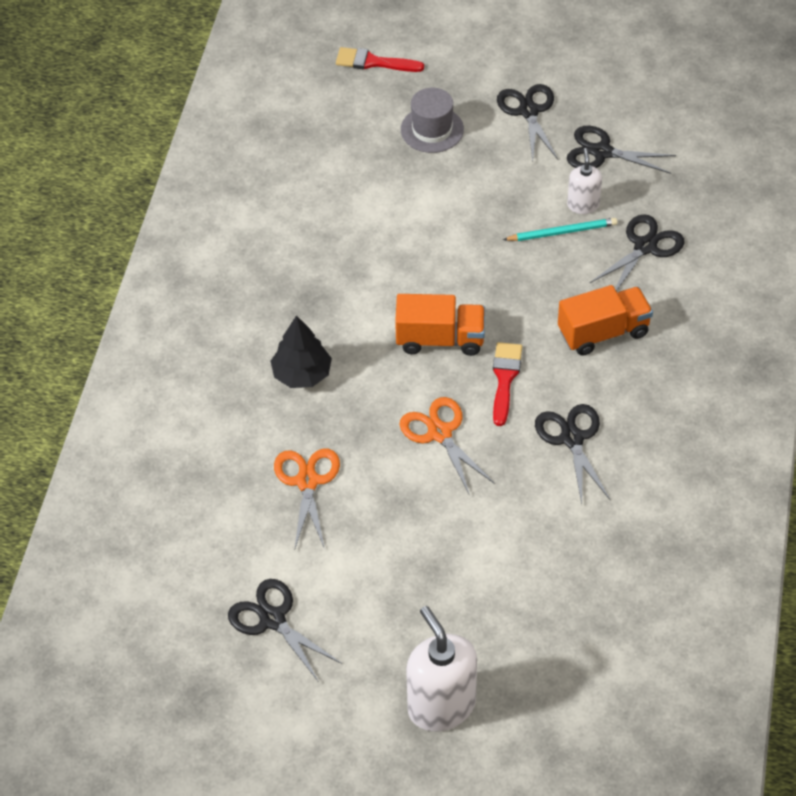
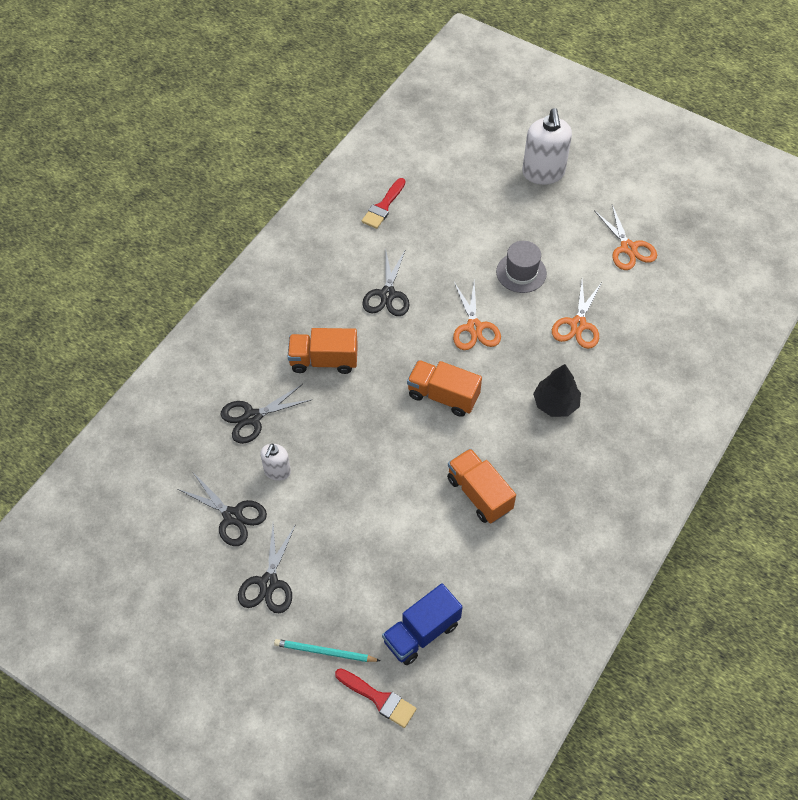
camera: 160 degrees left, 5 degrees up
(273, 619) = (628, 248): black scissors -> orange scissors
(353, 252) = (479, 494): none -> orange truck
(358, 119) = (421, 632): none -> blue truck
(432, 129) = (361, 595): grey hat -> grey hat (521, 272)
(505, 379) = (411, 350): red brush -> red brush (383, 206)
(562, 232) = (307, 452): turquoise pencil -> turquoise pencil (324, 652)

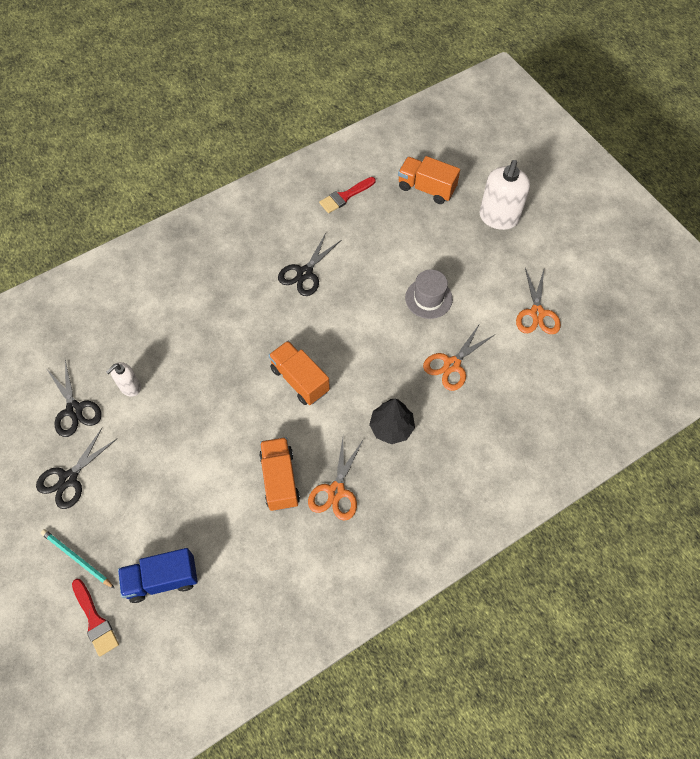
camera: 25 degrees right, 5 degrees up
(252, 417) = (137, 333): black scissors -> none
(324, 360) = (221, 309): orange truck -> orange truck (426, 188)
(474, 327) = (360, 331): orange scissors -> orange scissors (336, 491)

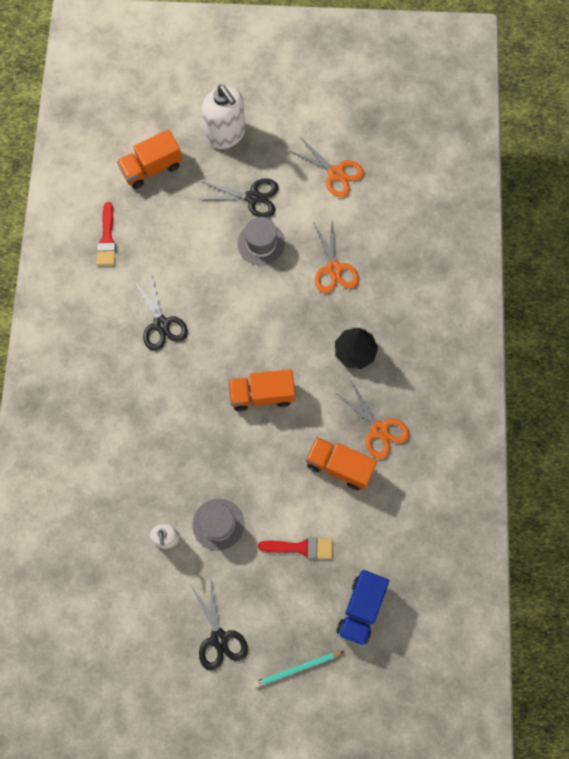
camera: 55 degrees left, 10 degrees up
(74, 409) = (154, 599): black scissors -> black scissors (253, 197)
(95, 620) = (360, 681): red brush -> red brush (301, 547)
(166, 417) = (218, 524): none -> grey hat

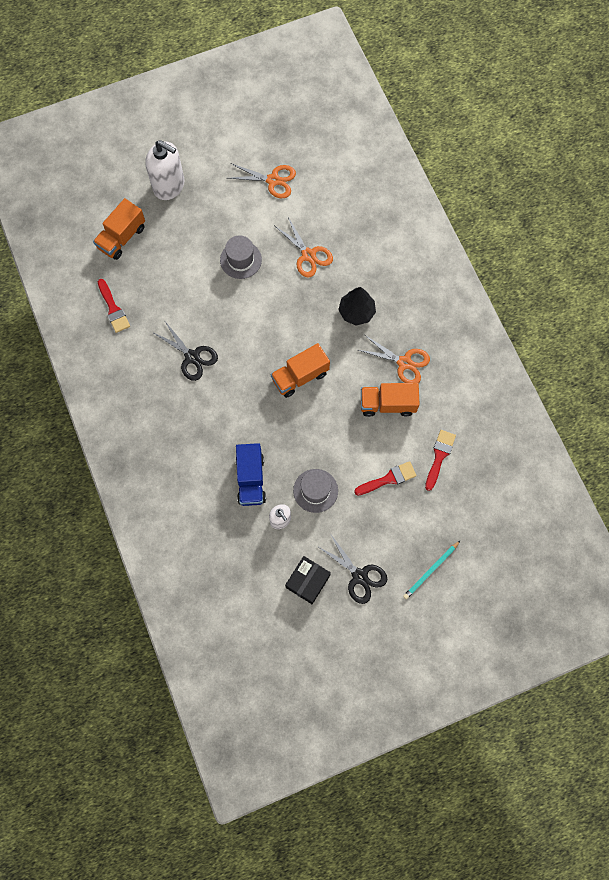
camera: 25 degrees left, 0 degrees up
(162, 617) = (307, 581): none -> black box
(253, 197) = (216, 227): black scissors -> none
(361, 609) = (457, 503): blue truck -> blue truck (251, 479)
(367, 549) = (439, 456): none -> red brush

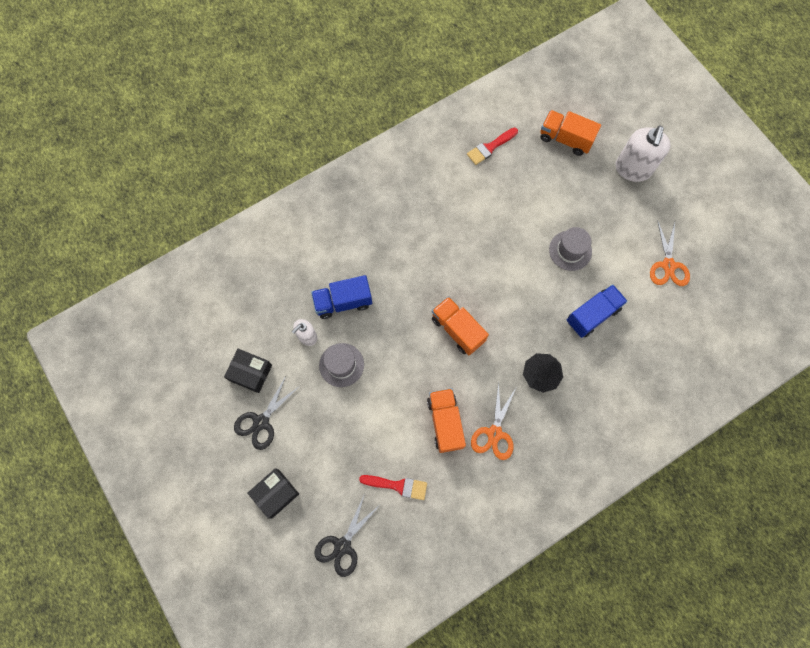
camera: 80 degrees right, 0 degrees up
(192, 357) = (456, 225): black scissors -> black scissors (342, 545)
(308, 255) = (592, 315): orange scissors -> blue truck
(388, 479) = (365, 436): red brush -> none
(431, 570) = (275, 493): turquoise pencil -> black box

